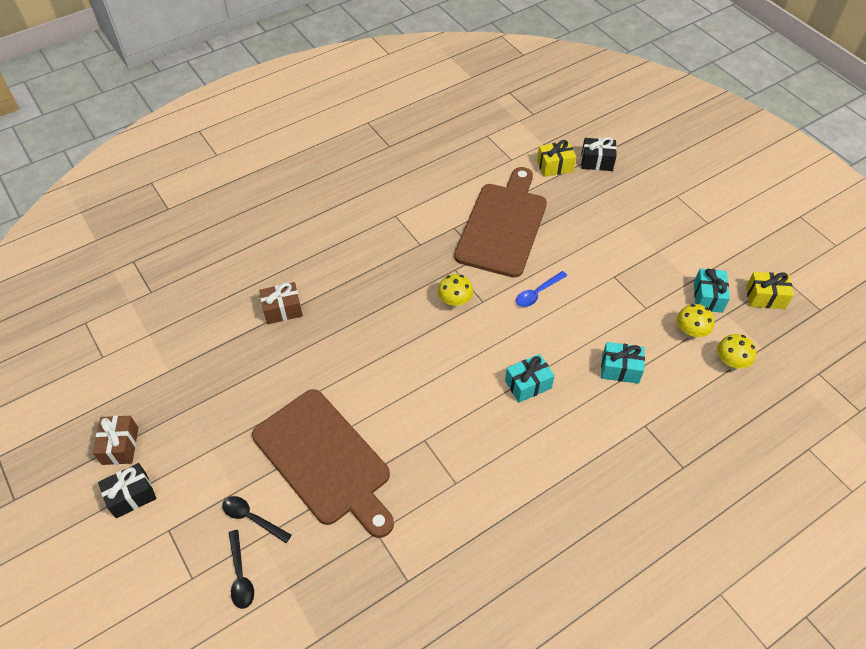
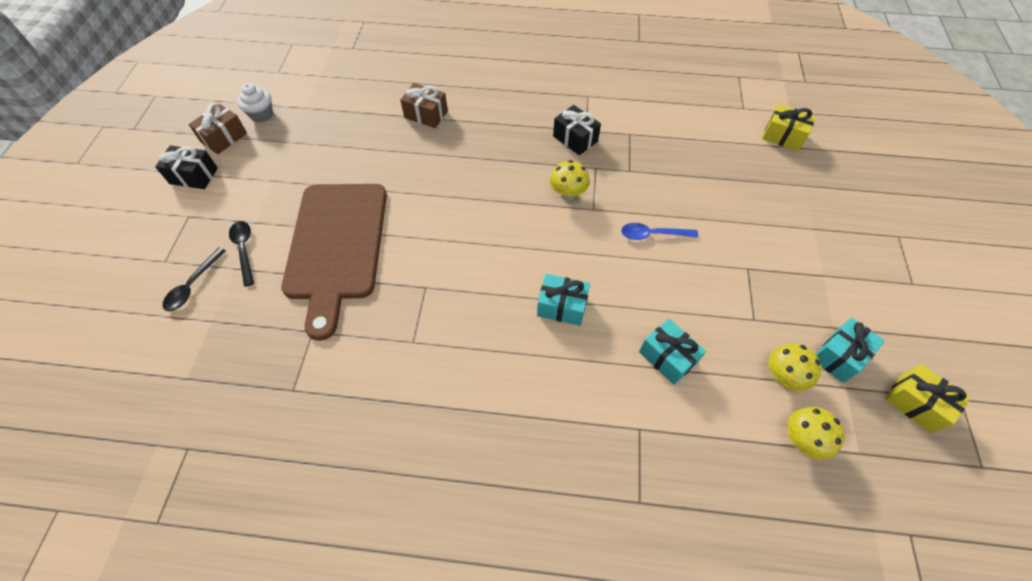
camera: 40 degrees right, 5 degrees up
(133, 403) = (262, 115): none -> white cupcake
(502, 226) = (677, 158): brown cutting board -> none
(596, 162) = (833, 156): black gift -> black gift (575, 139)

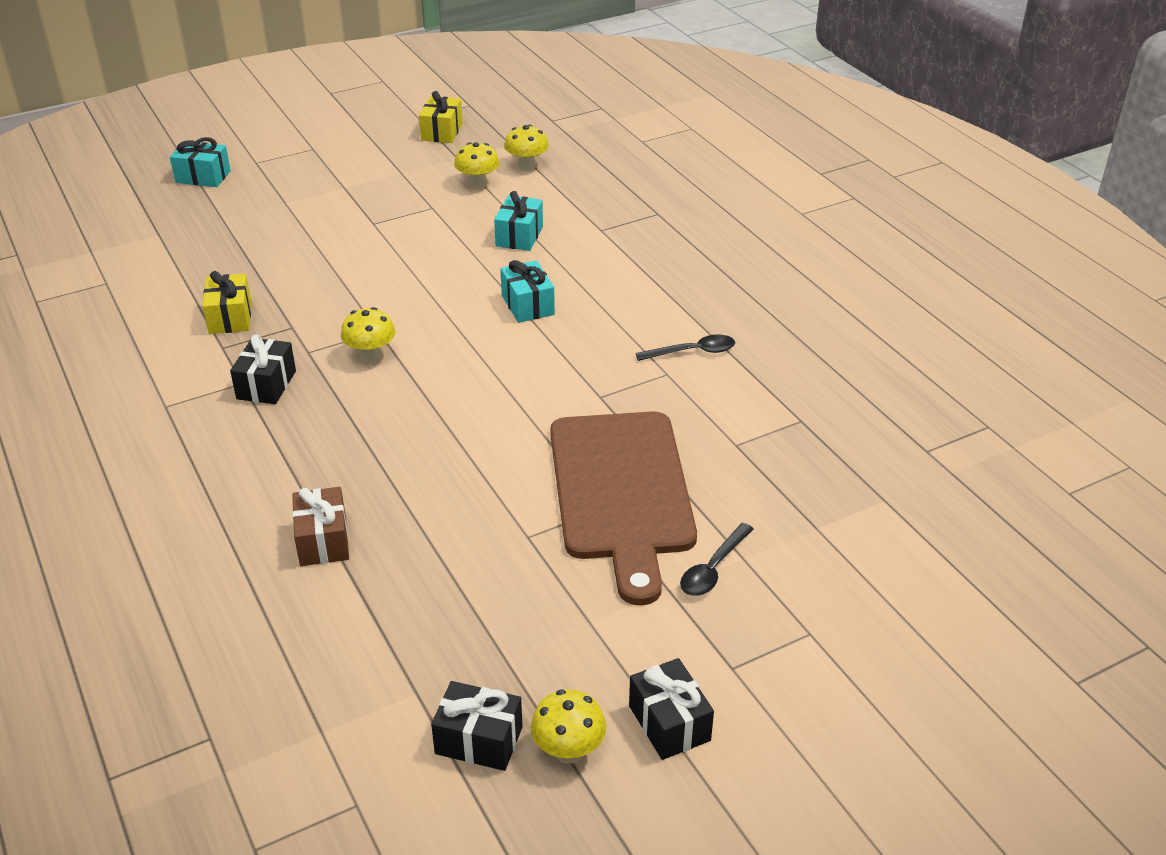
camera: 125 degrees left, 20 degrees down
(193, 285) = (803, 578): black spoon -> black spoon (693, 352)
(224, 138) = (568, 750): brown gift -> yellow mushroom
(262, 115) = (479, 740): white cupcake -> black gift
(337, 246) = (622, 492): brown cutting board -> brown cutting board turned 120 degrees clockwise
(652, 234) = (380, 284): blue spoon -> none
(783, 136) = (145, 246): yellow gift -> yellow gift (230, 317)
(839, 356) = (429, 165): turquoise gift -> turquoise gift (203, 177)

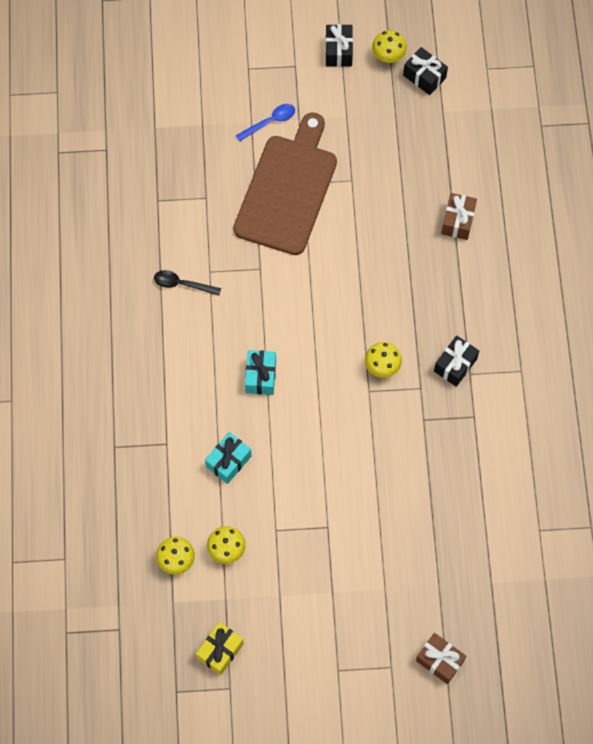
camera: 155 degrees left, 30 degrees up
(203, 177) = (439, 660): turquoise gift -> brown gift
(230, 317) = (461, 448): yellow gift -> none
(713, 569) = (270, 122): black spoon -> blue spoon

